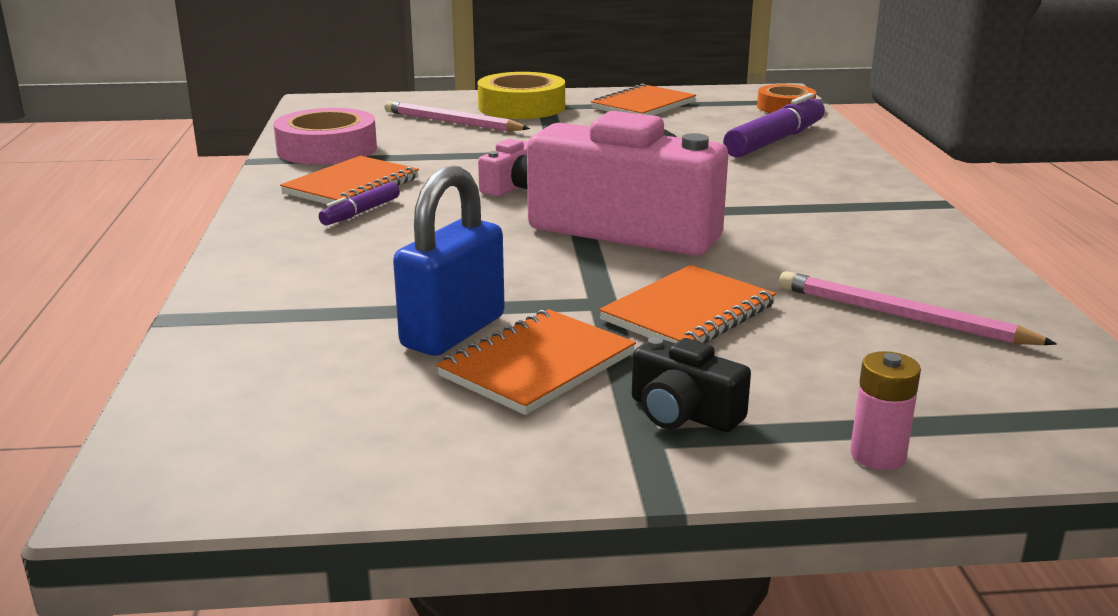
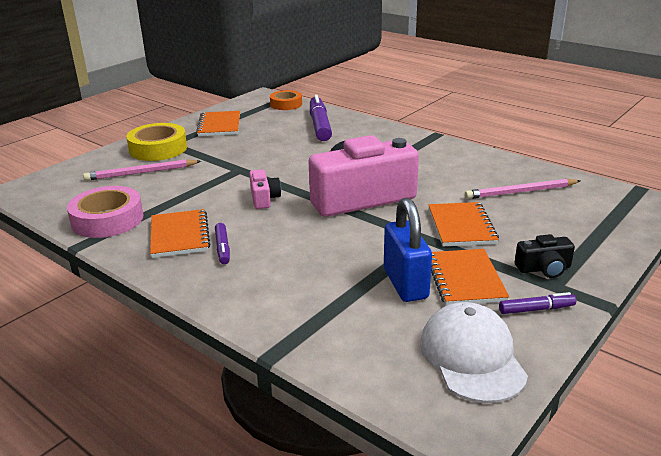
camera: 45 degrees left, 5 degrees up
(332, 439) = (472, 357): none -> white cap
(543, 446) = (536, 309): none -> purple marker
(877, 455) = (614, 249): pink battery -> none

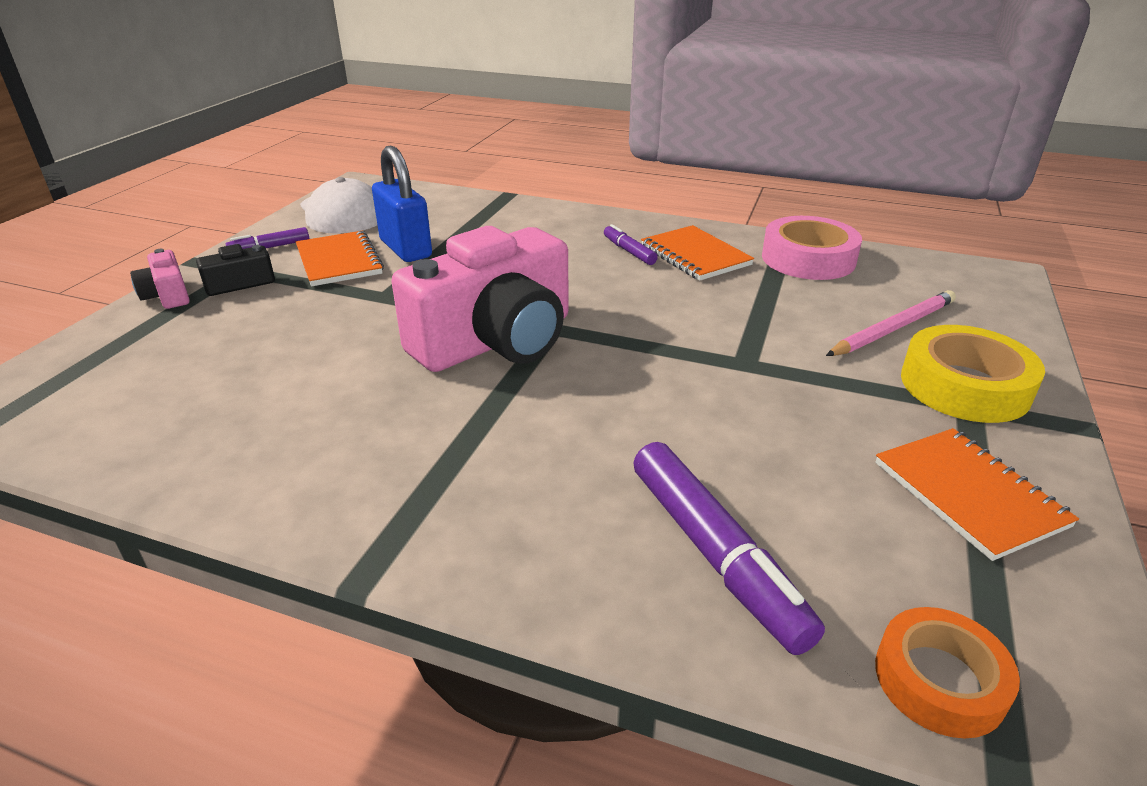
camera: 160 degrees right, 5 degrees up
(264, 198) = (644, 316): pink camera -> pink camera (167, 295)
(461, 226) = (333, 319): orange notebook -> none
(521, 192) = (208, 398): pink pencil -> none

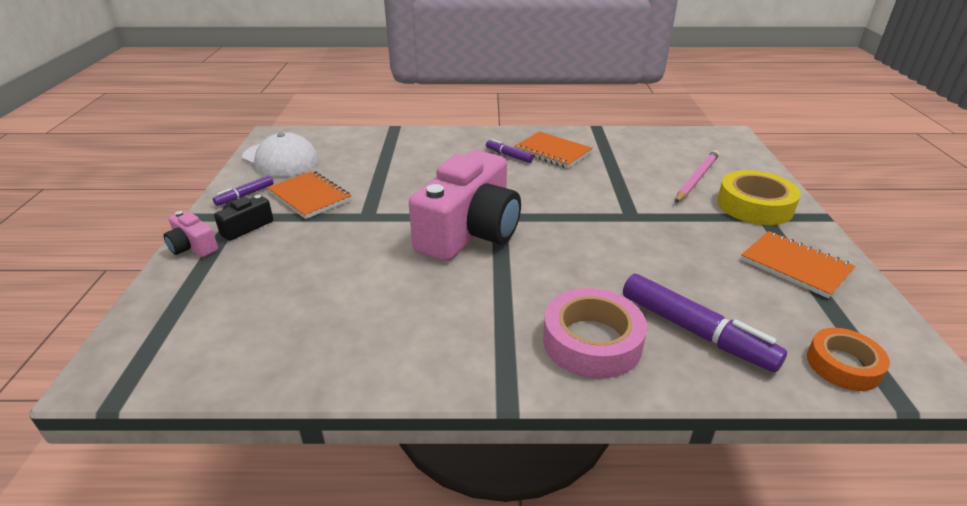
camera: 20 degrees left, 0 degrees up
(405, 249) = (353, 179): blue padlock -> none
(808, 259) = (621, 143): pink tape -> pink tape (592, 341)

